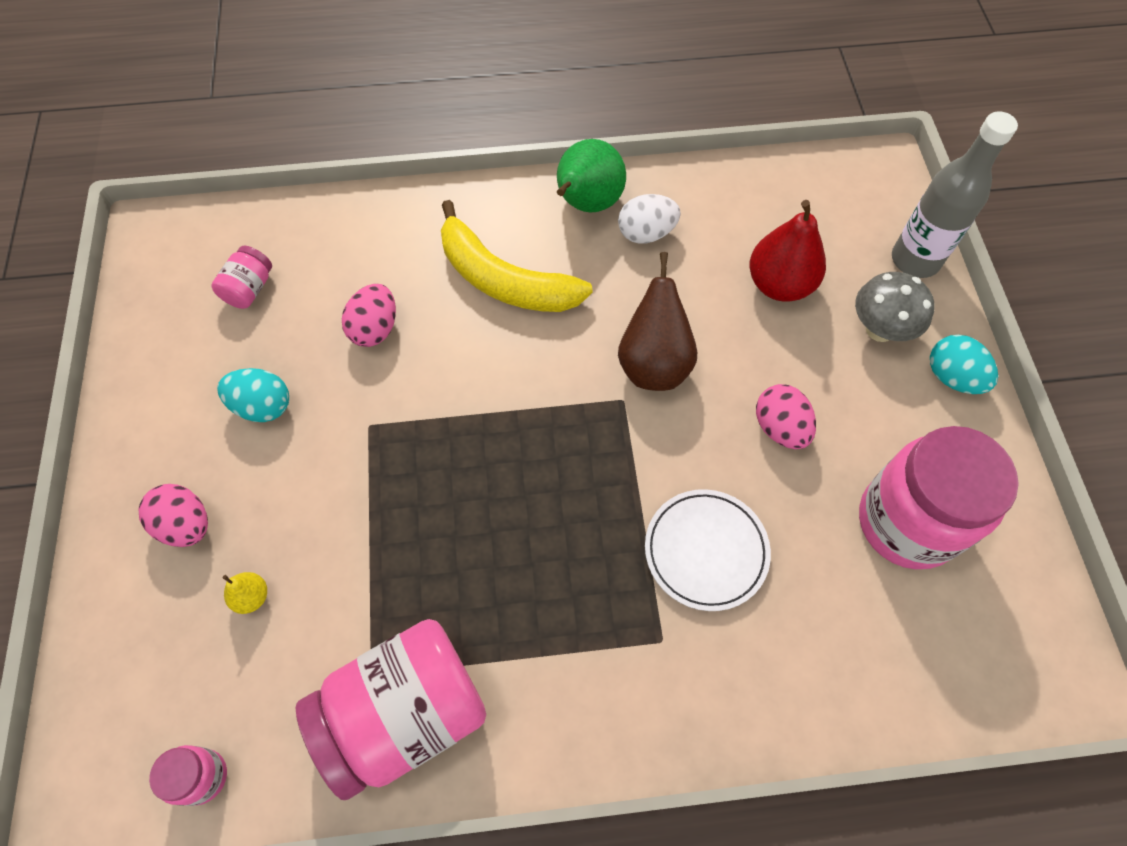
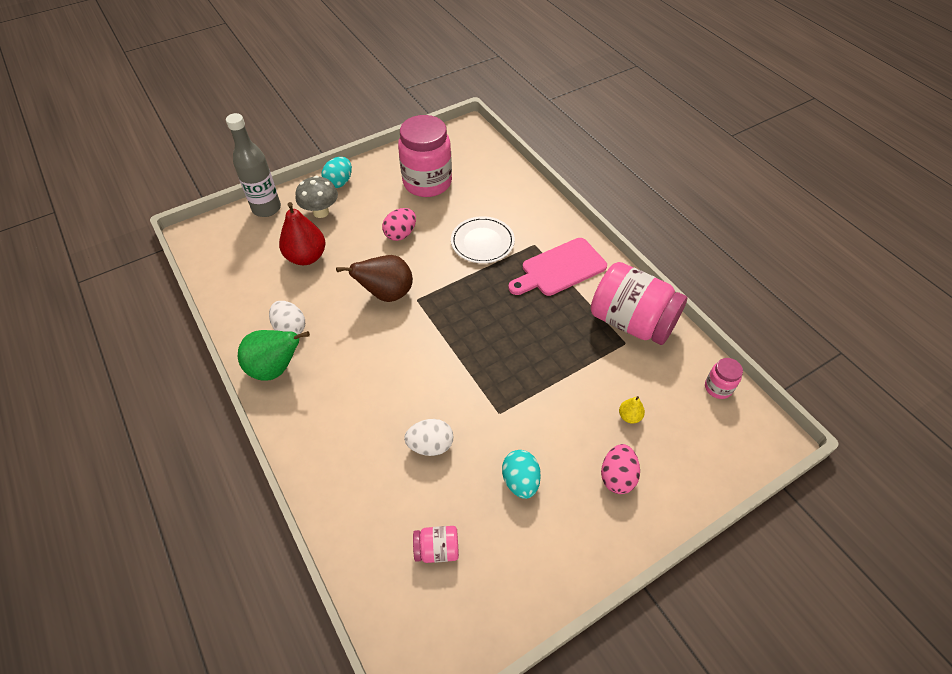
camera: 115 degrees left, 10 degrees down
(375, 329) = (430, 445): pink egg -> white egg
(504, 280) = (359, 389): yellow banana -> none
(582, 656) = (560, 268): none -> pink cutting board

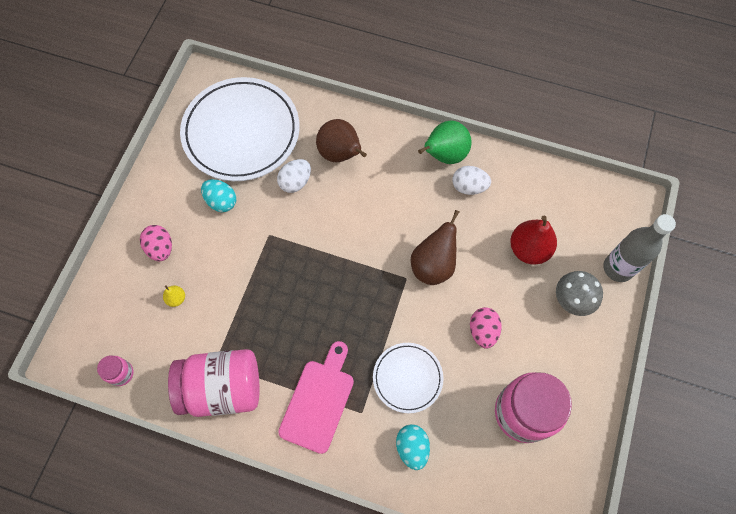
camera: 140 degrees right, 15 degrees up
(339, 182) = (597, 346): turquoise egg -> turquoise egg (412, 447)
(361, 441) = (340, 154): none -> brown pear
(437, 549) = (241, 132): pink jar -> white plate

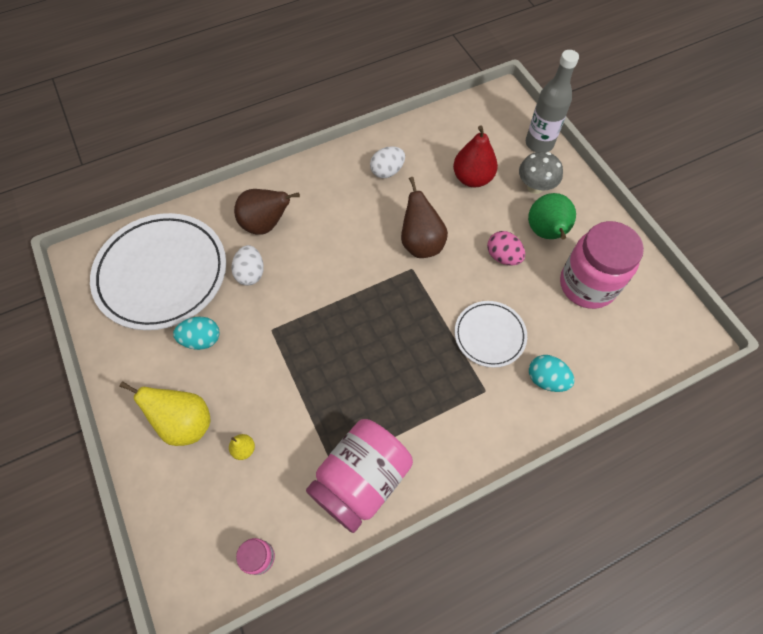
camera: 45 degrees left, 5 degrees down
(160, 248) = (185, 423): pink egg -> yellow pear
(318, 401) = (446, 414): pink cutting board -> none
(444, 155) = (346, 164): green pear -> green pear (546, 233)

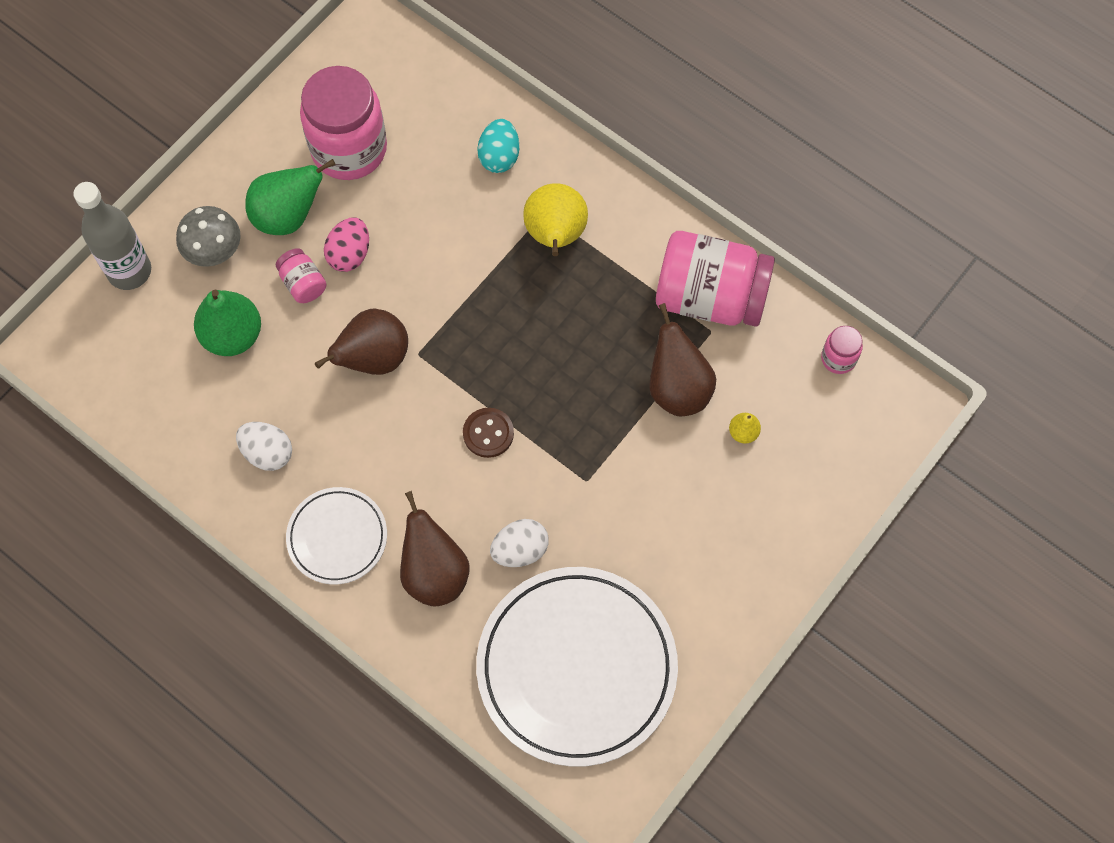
camera: 115 degrees left, 5 degrees up
(185, 423) = (749, 514): yellow pear -> yellow pear (555, 236)
(201, 339) = (641, 557): turquoise egg -> none
(302, 419) = (677, 388): none -> brown pear
(336, 286) = (488, 433): none -> brown button
(472, 178) = (232, 335): red pear -> green pear
(489, 335) = (471, 232): white plate -> white plate (337, 537)
(492, 224) = (303, 283): none -> pink jar

